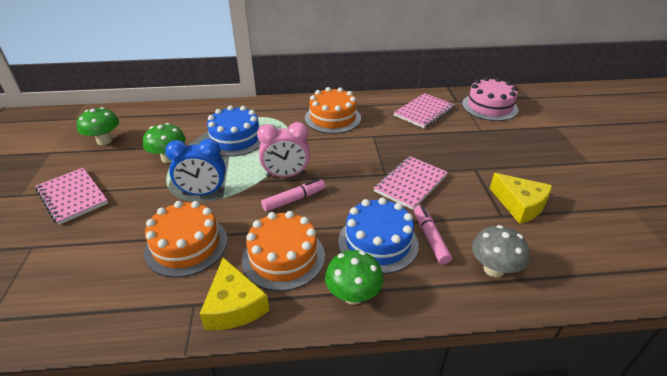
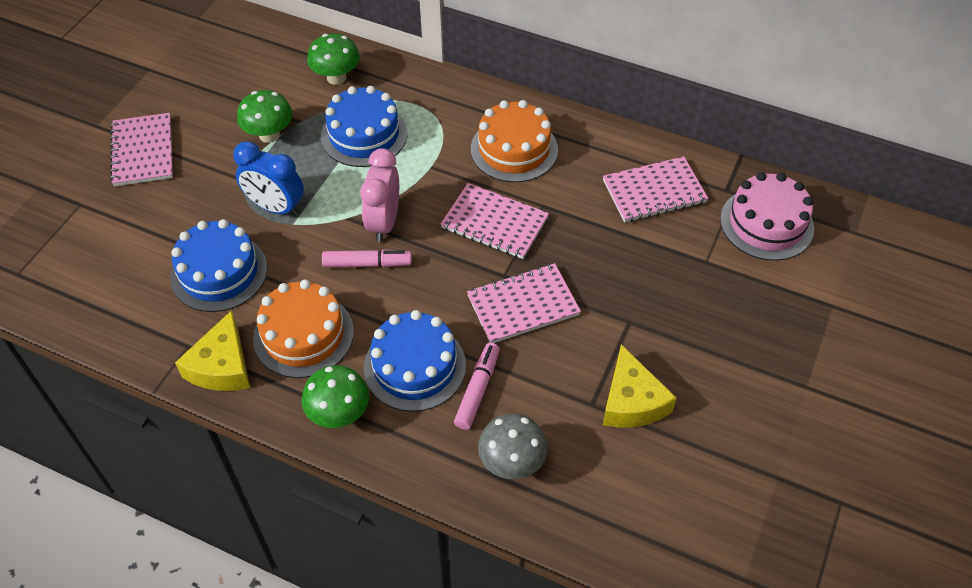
camera: 30 degrees right, 15 degrees up
(104, 141) = (214, 74): green mushroom -> green mushroom (336, 77)
(186, 245) = (219, 272): orange cake -> blue cake
(286, 175) = (384, 223): pink clock -> pink clock turned 75 degrees clockwise
(354, 152) = (494, 223): none -> pink notebook

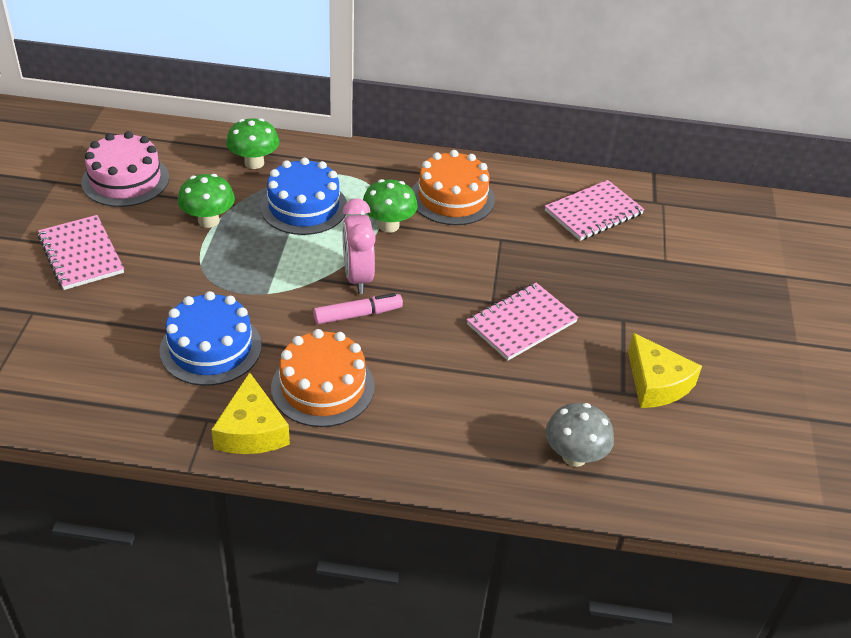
camera: 20 degrees left, 10 degrees down
(276, 207) = (244, 282): blue clock -> none
(339, 414) = (390, 449): green mushroom -> green mushroom (388, 225)
(414, 366) = (445, 393): blue cake -> none
(477, 390) = (513, 402): pink marker -> none
(494, 223) = (463, 260): pink notebook -> none
(766, 223) = (700, 222): pink cake -> pink cake (125, 180)

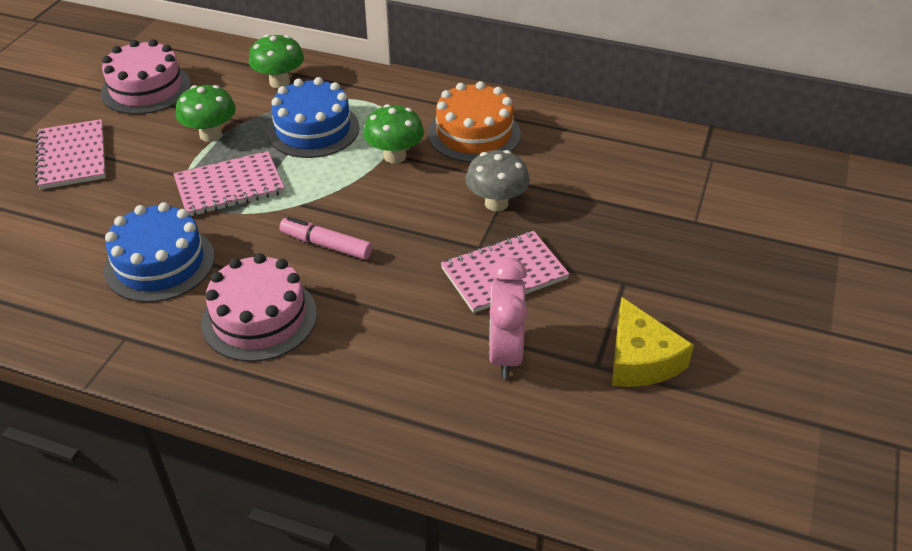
camera: 15 degrees right, 0 degrees up
(251, 430) = (166, 355): yellow cheese -> none
(323, 387) = (259, 318): orange cake -> pink cake
(357, 314) = (326, 245): pink marker -> pink marker turned 150 degrees counterclockwise
(358, 277) = (341, 206): pink clock -> pink clock (505, 354)
(574, 456) = (514, 432): grey mushroom -> grey mushroom (496, 203)
(593, 212) = (627, 162): pink notebook -> pink notebook (229, 186)

